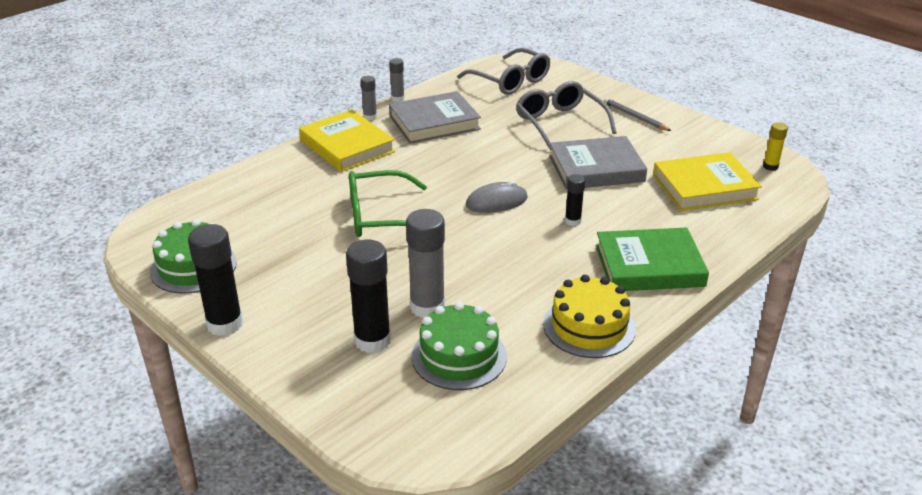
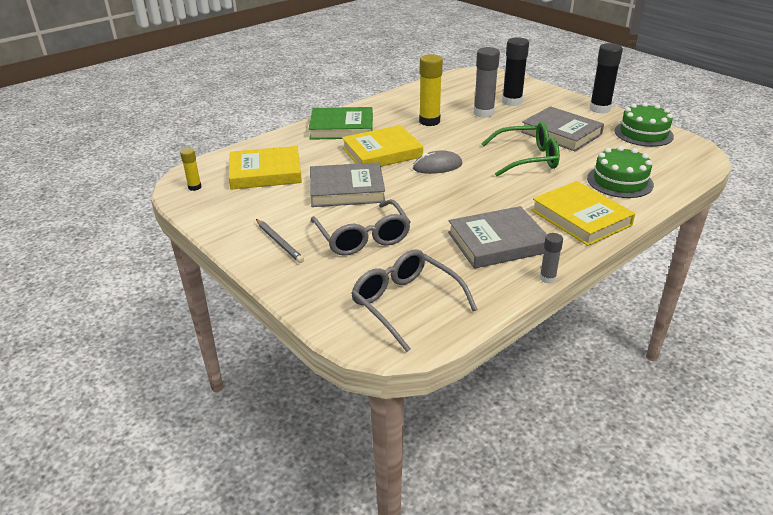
camera: 175 degrees left, 0 degrees up
(316, 264) = (561, 133): none -> grey book
(370, 117) = (571, 252): grey glue stick -> none
(459, 356) = (464, 96): green cake -> green cake (620, 181)
(516, 284) = (429, 121): none -> yellow glue stick
(572, 221) = (382, 152): black glue stick -> yellow book
(589, 326) = (391, 104): yellow cake -> none

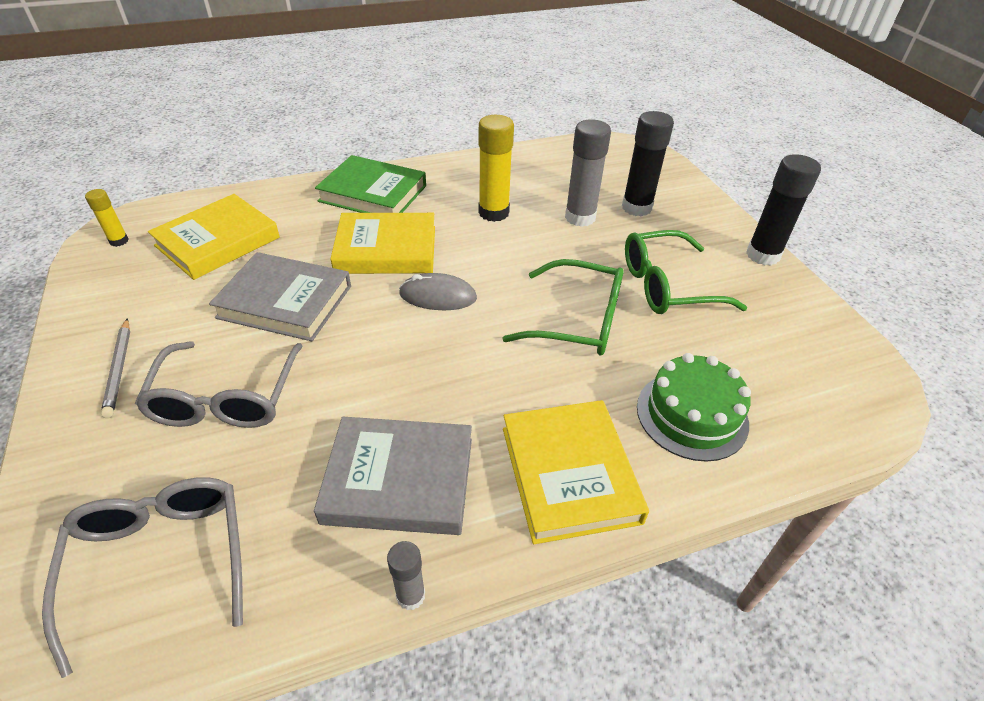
camera: 20 degrees right, 10 degrees up
(265, 172) = (217, 241): yellow book -> yellow book turned 60 degrees counterclockwise
(561, 133) = (667, 286): grey book -> green glasses
(643, 133) = (803, 324): green cake -> none

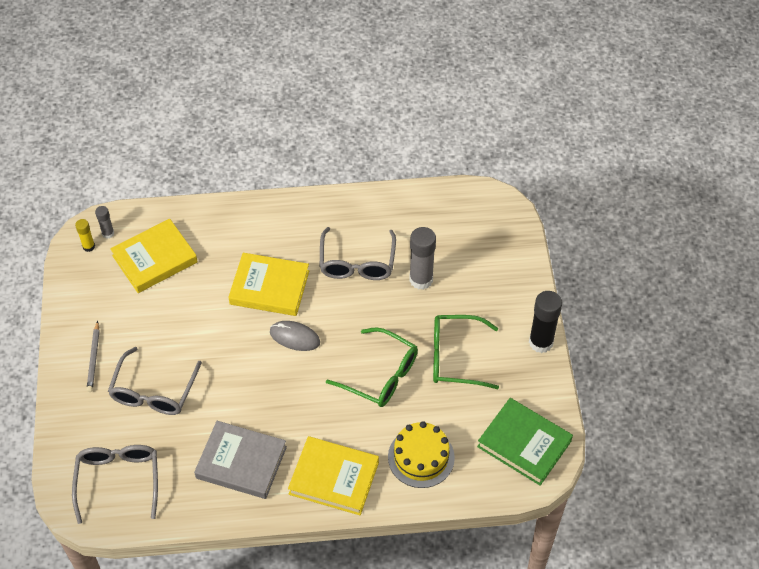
camera: 15 degrees right, 10 degrees up
(285, 302) = (195, 323): grey book -> none
(373, 193) = (271, 226): green book -> green book (524, 444)
(410, 596) = (234, 523): grey glue stick -> grey glue stick (108, 233)
(493, 213) = (357, 263): yellow glue stick -> grey glasses
(569, 474) = (334, 478): yellow book -> yellow book turned 75 degrees counterclockwise
(636, 208) = (469, 276): black glue stick -> none
(692, 415) = (421, 457): green cake -> yellow cake

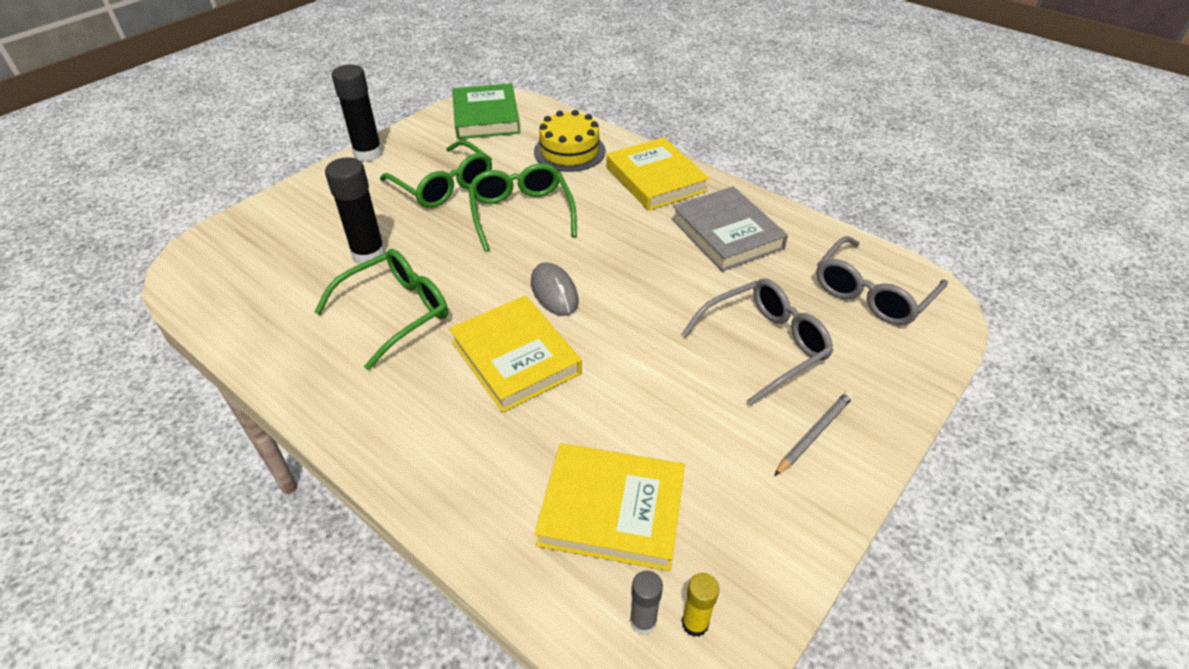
camera: 135 degrees left, 10 degrees down
(357, 263) = (396, 312): grey glasses -> green glasses
(421, 279) = (369, 254): grey glue stick -> black glue stick

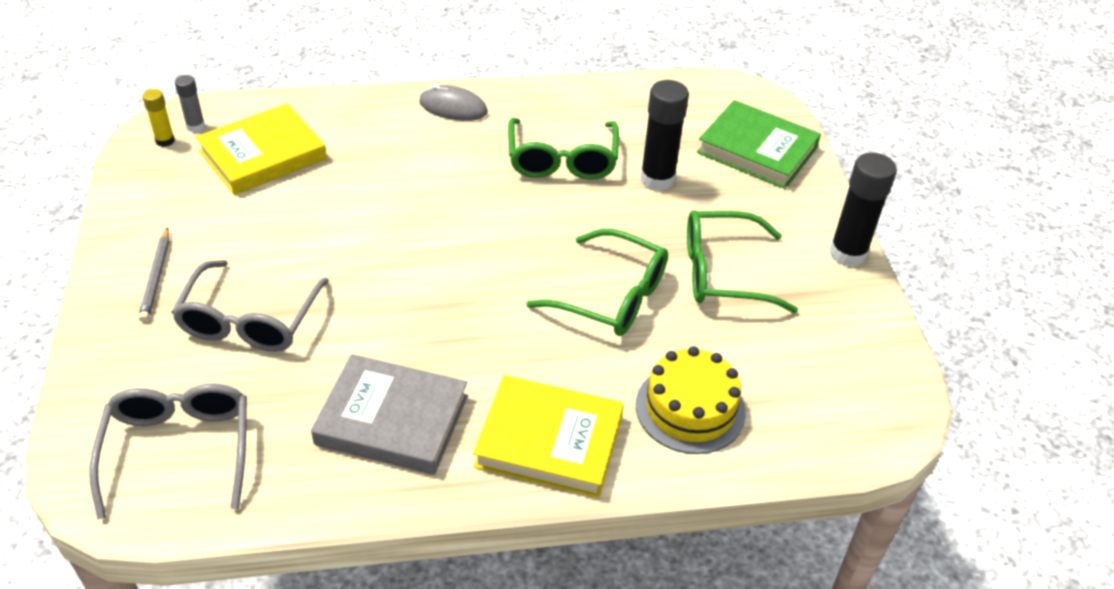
camera: 130 degrees right, 0 degrees up
(486, 117) = (852, 387): green book -> green book (757, 150)
(515, 357) = (434, 188): yellow book -> none
(554, 292) = (474, 248): grey mouse -> grey mouse (453, 107)

